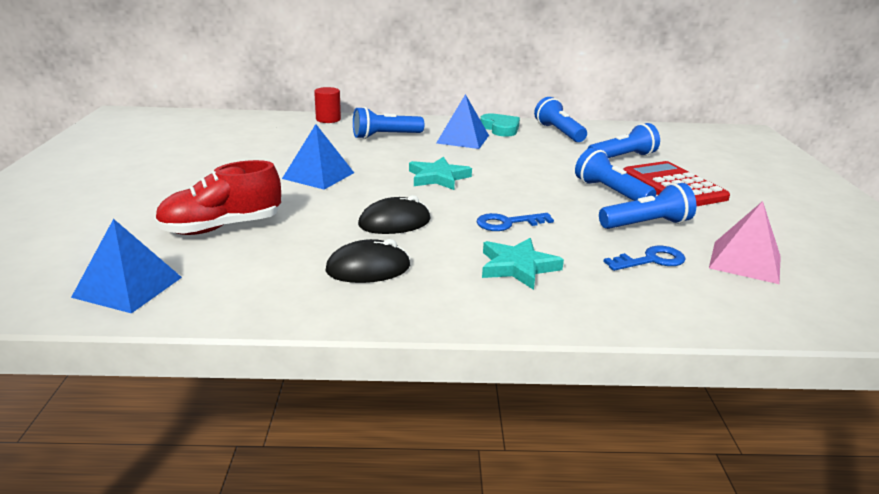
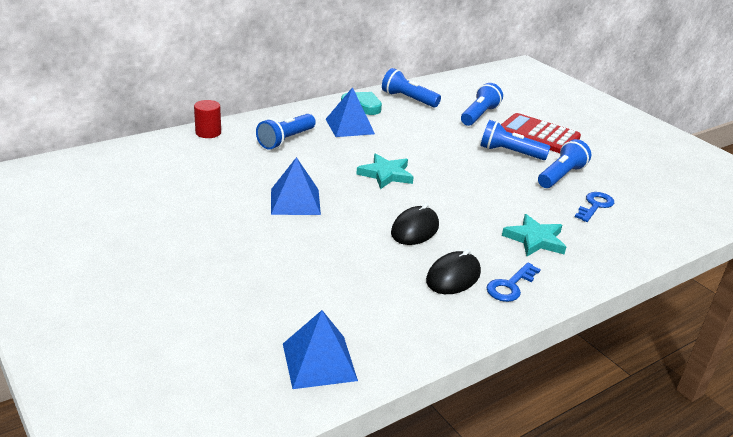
camera: 35 degrees left, 5 degrees up
(221, 227) = (301, 281): red shoe -> none
(508, 223) = (484, 203): blue key -> blue key (510, 286)
(745, 261) = (638, 189): pink pyramid -> none

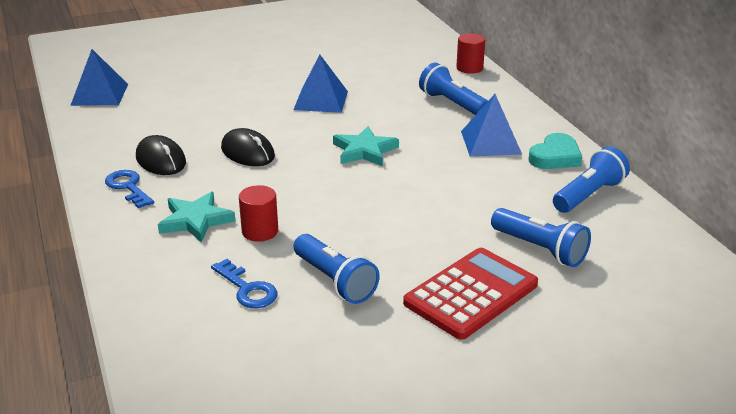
camera: 105 degrees right, 0 degrees up
(510, 153) = (411, 251): blue flashlight -> none
(528, 209) = (260, 231): none -> red cylinder

